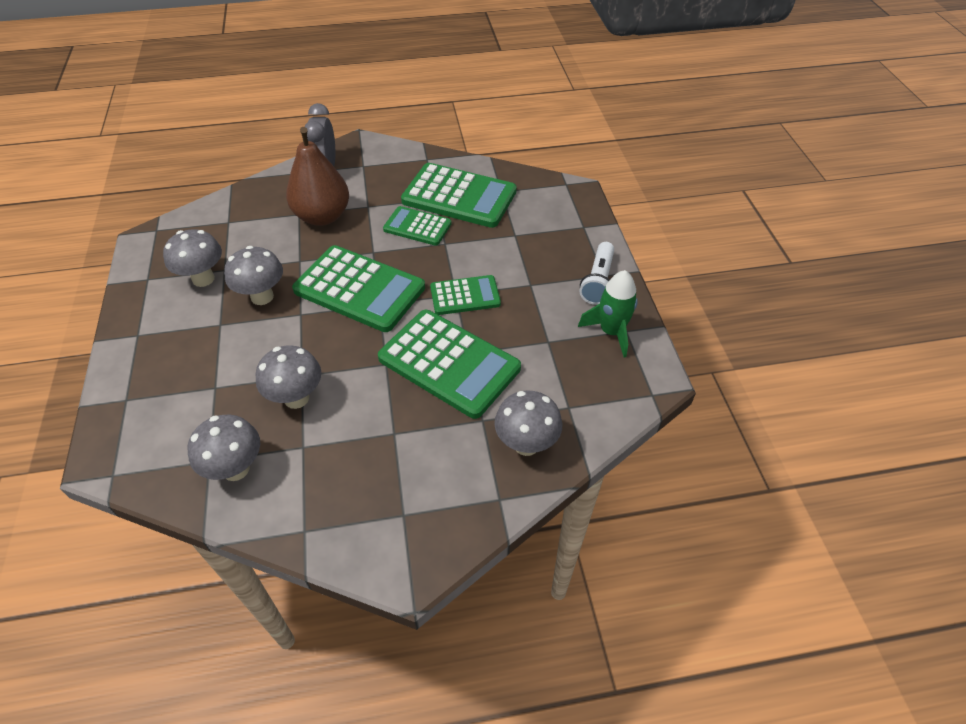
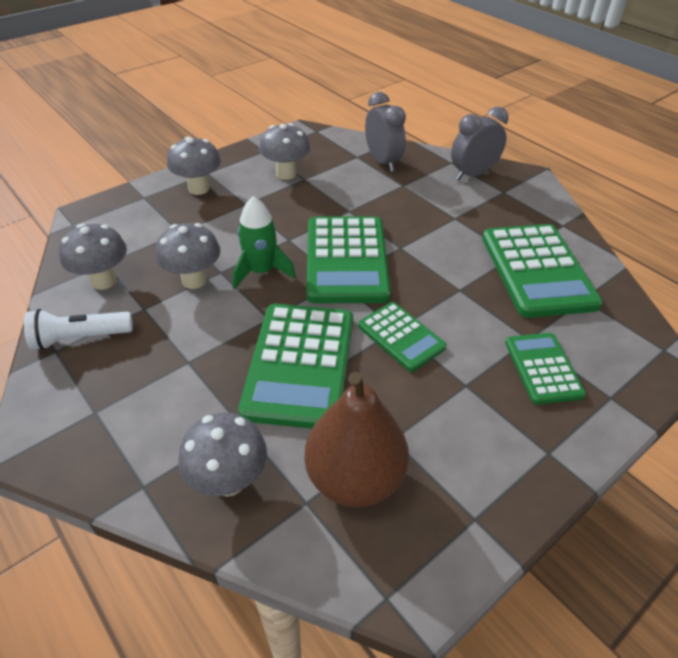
camera: 60 degrees right, 5 degrees down
(254, 210) = (382, 162): none -> grey clock
(262, 297) = (291, 210): grey mushroom -> grey mushroom (199, 189)
(322, 216) = (413, 199): brown pear -> brown pear (354, 477)
(417, 226) = (462, 260): green calculator -> green calculator (543, 368)
(598, 282) = (531, 451): white flashlight -> white flashlight (80, 338)
(611, 332) = (459, 501): green rocket -> green rocket (261, 271)

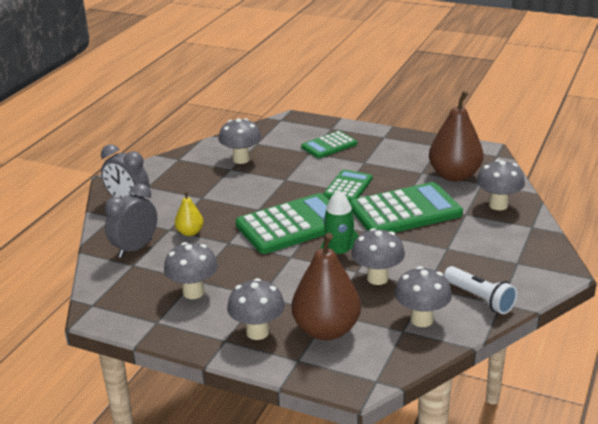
camera: 115 degrees left, 15 degrees down
(159, 222) = (326, 330): none -> brown pear
(386, 194) = (190, 232): none -> yellow pear
(537, 270) = (241, 159): green calculator -> grey mushroom

